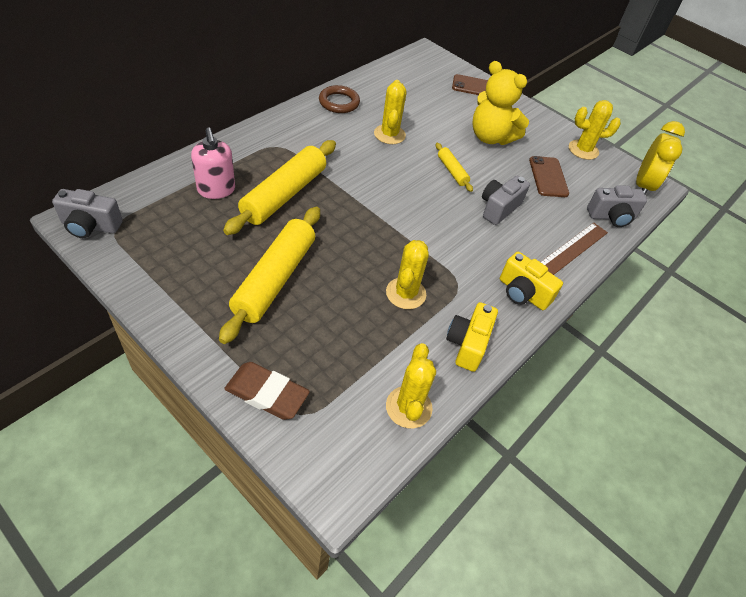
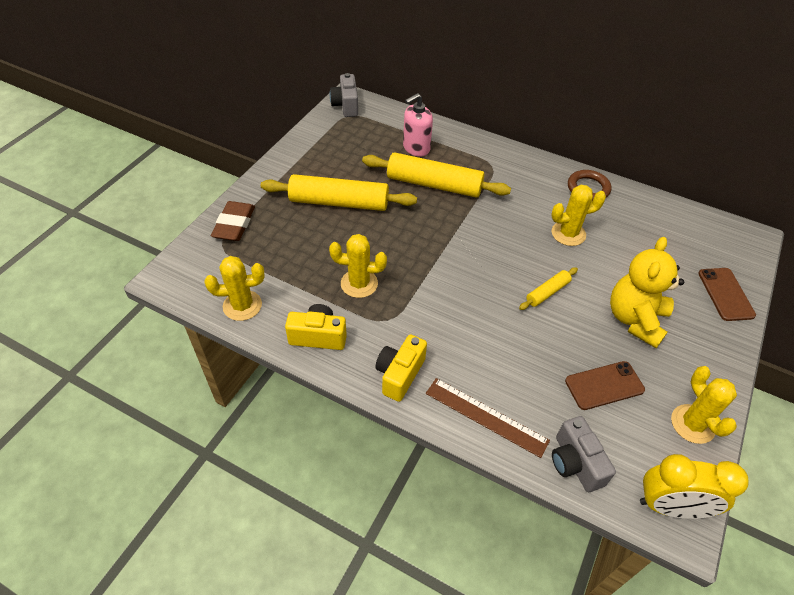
camera: 80 degrees right, 0 degrees up
(499, 208) = (515, 341): grey camera -> none

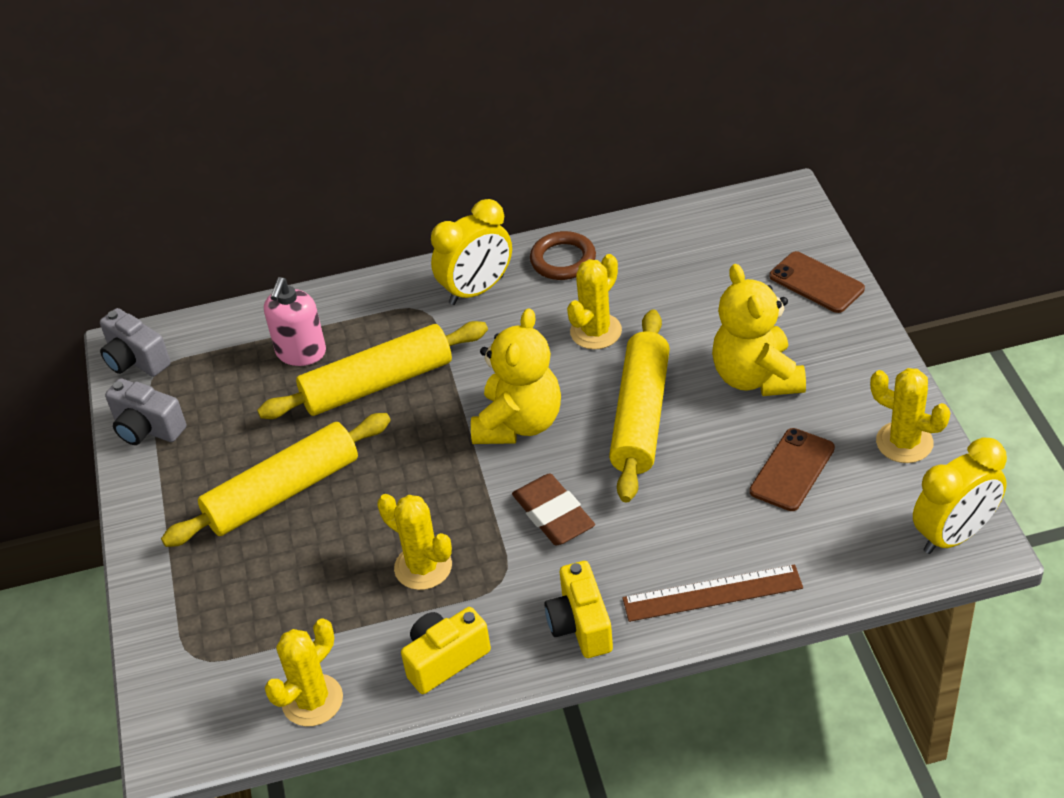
camera: 35 degrees left, 5 degrees down
(234, 224) = (177, 620): brown eraser -> brown eraser (553, 514)
(359, 283) = (423, 567): yellow cactus -> yellow cactus turned 75 degrees clockwise
(480, 250) = (519, 423): none -> yellow teddy bear
(528, 174) = (477, 290): none -> yellow clock
(547, 292) = (641, 416): yellow rolling pin -> yellow rolling pin, size x2.09
(575, 463) = (837, 566): grey camera -> grey camera (147, 429)

